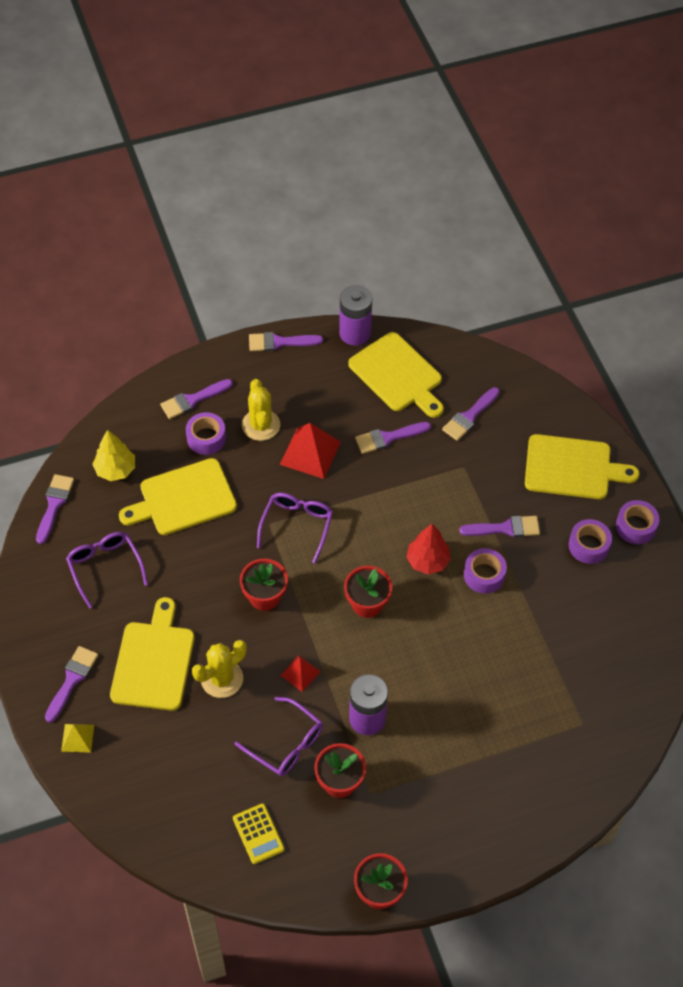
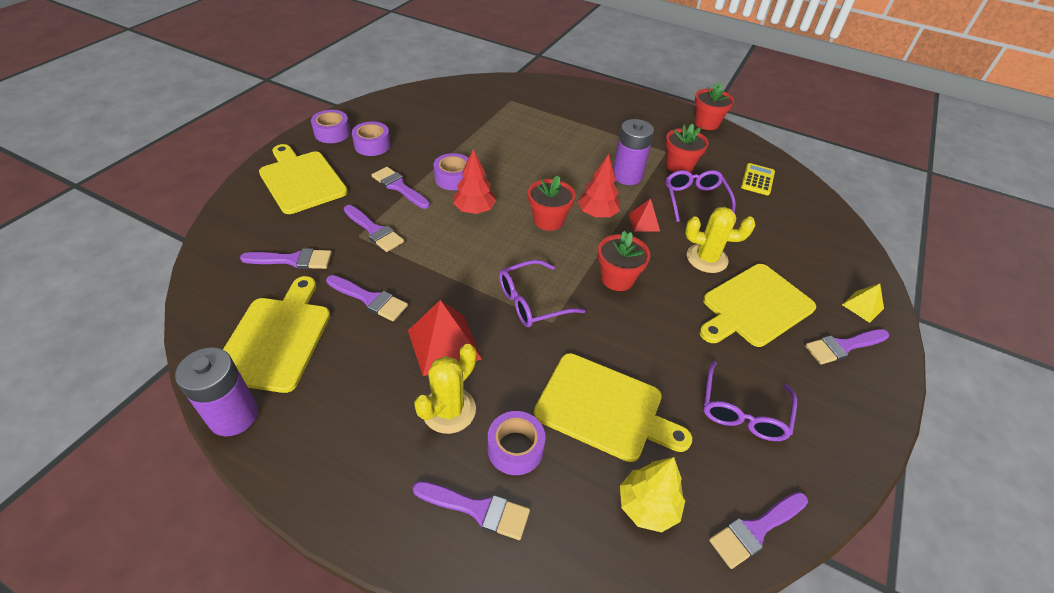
camera: 135 degrees left, 10 degrees down
(280, 342) = (305, 484): purple brush -> purple brush (374, 230)
(342, 647) = (597, 214): none -> red tree

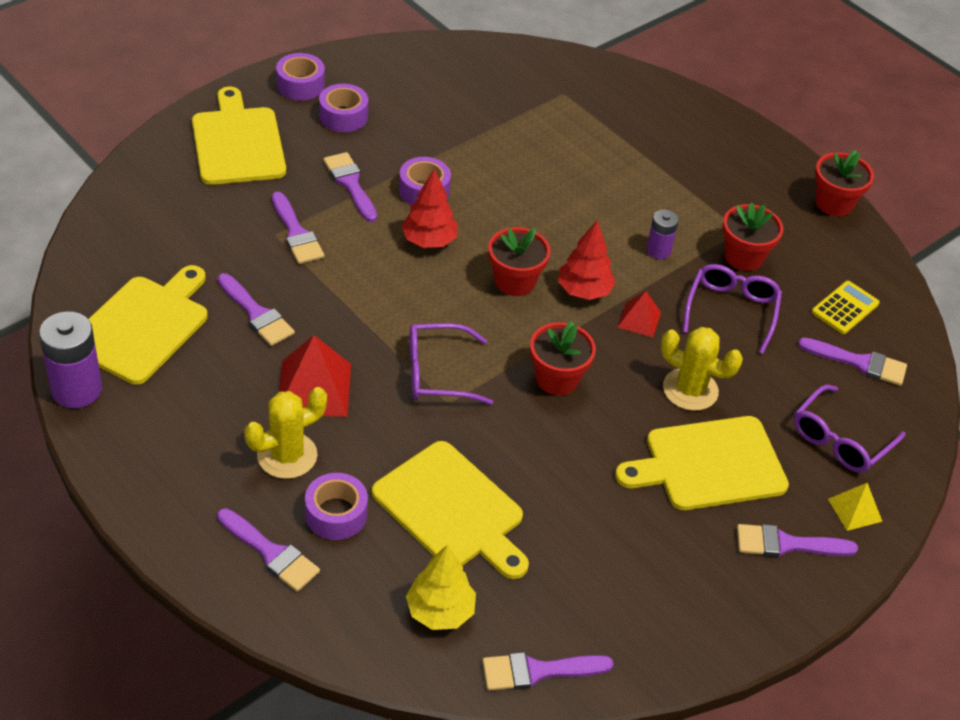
camera: 20 degrees right, 0 degrees up
(293, 260) = (191, 243): purple brush -> purple brush (859, 362)
(627, 176) = (658, 250): purple battery -> purple battery, size x0.57
(743, 411) = (607, 566): purple glasses -> purple glasses (840, 439)

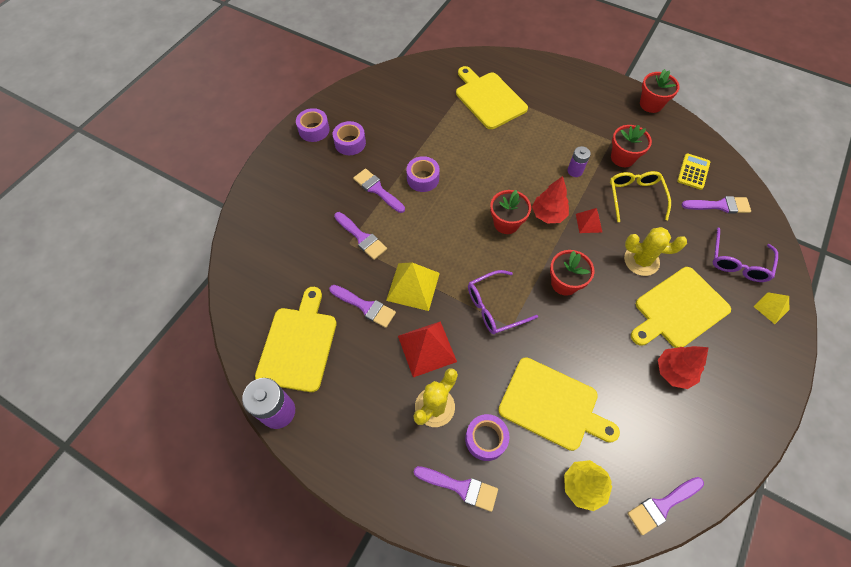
camera: 15 degrees left, 15 degrees up
(237, 143) = (295, 185): yellow cutting board -> yellow cutting board (489, 99)
(335, 312) = (413, 286): none -> yellow pyramid
(429, 241) = (443, 213): red tree -> red tree (673, 371)
(731, 310) = (635, 197): purple glasses -> yellow glasses
(787, 544) = (749, 348): purple brush -> none

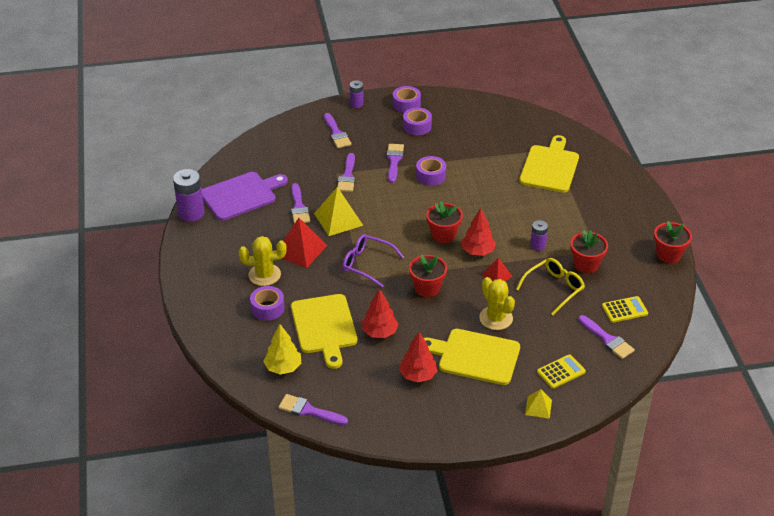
camera: 50 degrees right, 20 degrees down
(273, 162) = (356, 104): none -> purple battery
(298, 344) = (241, 195): yellow cutting board -> purple cutting board
(460, 487) = (225, 313): purple brush -> purple brush (336, 133)
(594, 362) = (379, 332): none -> red tree
(738, 262) = (561, 372): purple glasses -> yellow calculator

